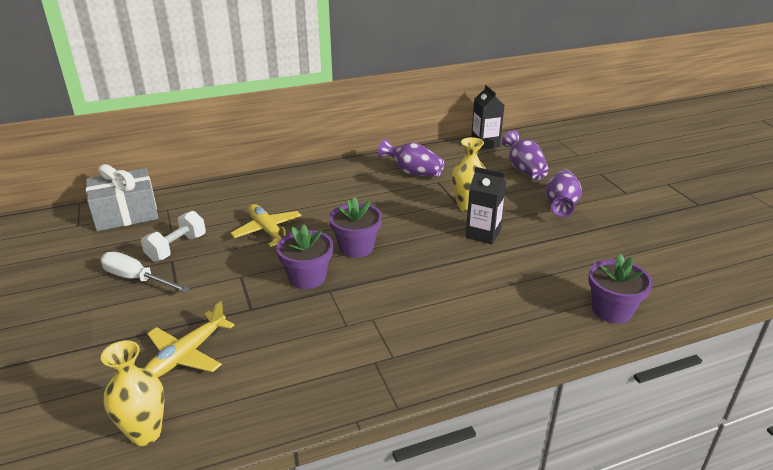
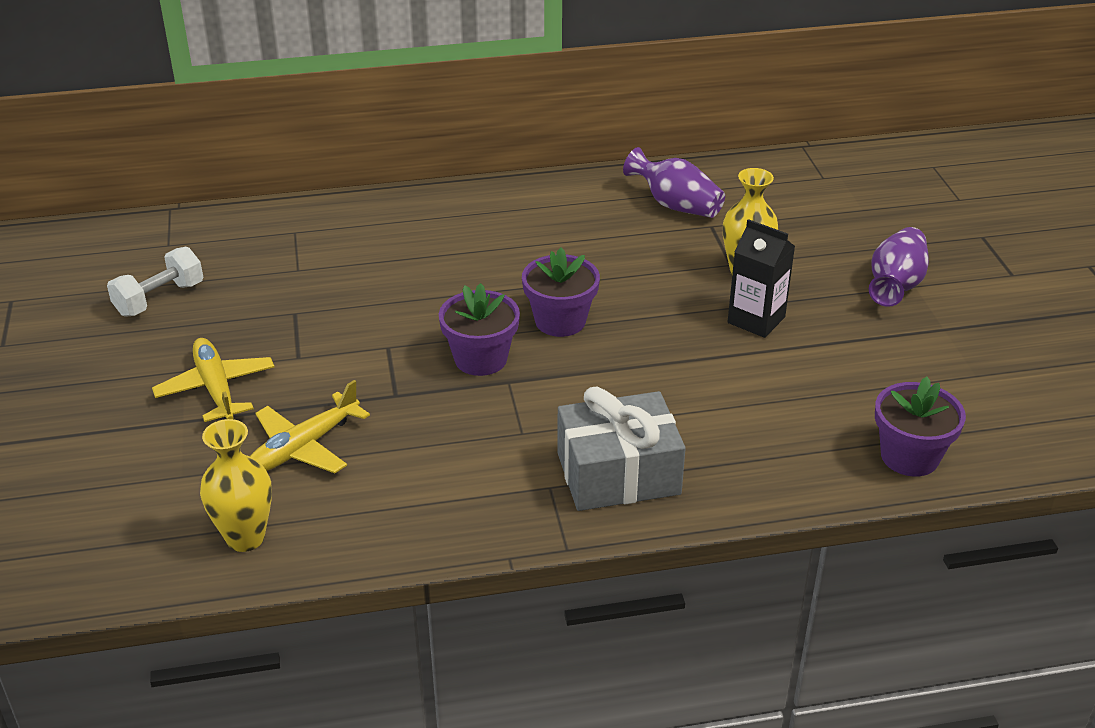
camera: 10 degrees right, 5 degrees up
(126, 213) = (236, 233): grey gift -> grey gift (618, 473)
(137, 279) = (245, 334): white screwdriver -> none
(177, 248) = (303, 294): white dumbbell -> white dumbbell (159, 299)
(268, 231) = (436, 282): yellow plane -> yellow plane (216, 389)
(485, 143) = (809, 164): black carton -> none
(524, 170) = (858, 218): purple vase -> none

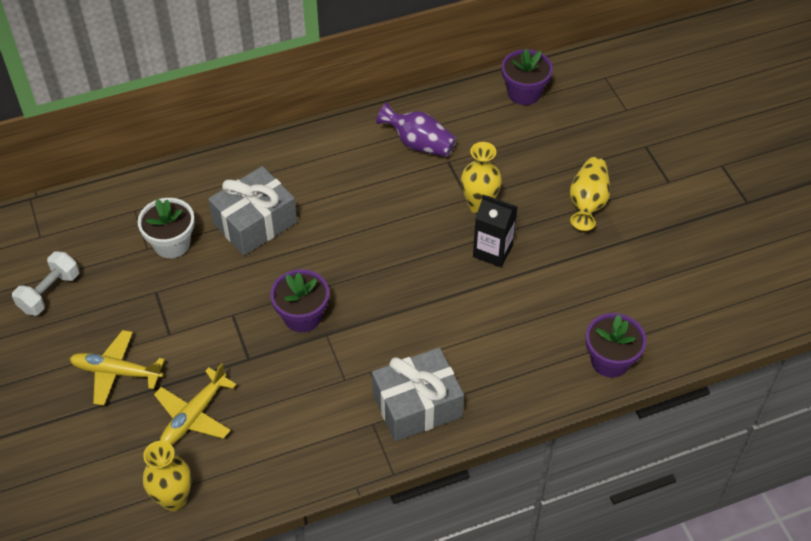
camera: 10 degrees left, 15 degrees up
(216, 389) = (117, 372): yellow plane -> yellow plane turned 45 degrees counterclockwise
(331, 268) = (172, 243): none -> white flower pot
(443, 259) = (255, 222): none -> grey gift
(560, 321) = (353, 272): purple flower pot -> purple flower pot (524, 93)
(895, 284) = (587, 203): purple vase -> yellow vase

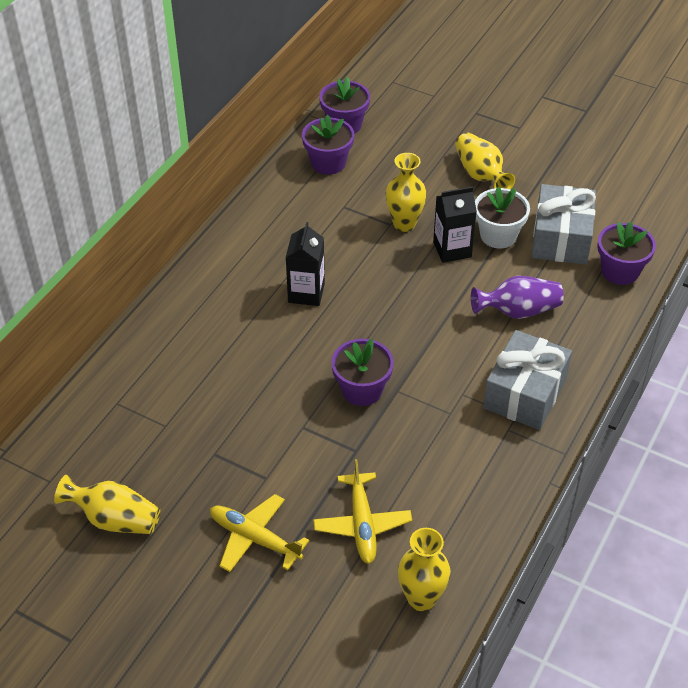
camera: 40 degrees left, 5 degrees down
(49, 292) = (114, 519): white dumbbell -> yellow vase
(117, 372) = (255, 539): yellow plane -> yellow plane turned 60 degrees clockwise
(172, 243) = (183, 407): white flower pot -> white flower pot (498, 235)
(255, 222) = (238, 346): grey gift -> grey gift (561, 238)
(345, 213) = (306, 293): none -> black carton
(419, 144) = (305, 207): purple vase -> purple vase (518, 311)
(476, 117) = (328, 163): none -> purple flower pot

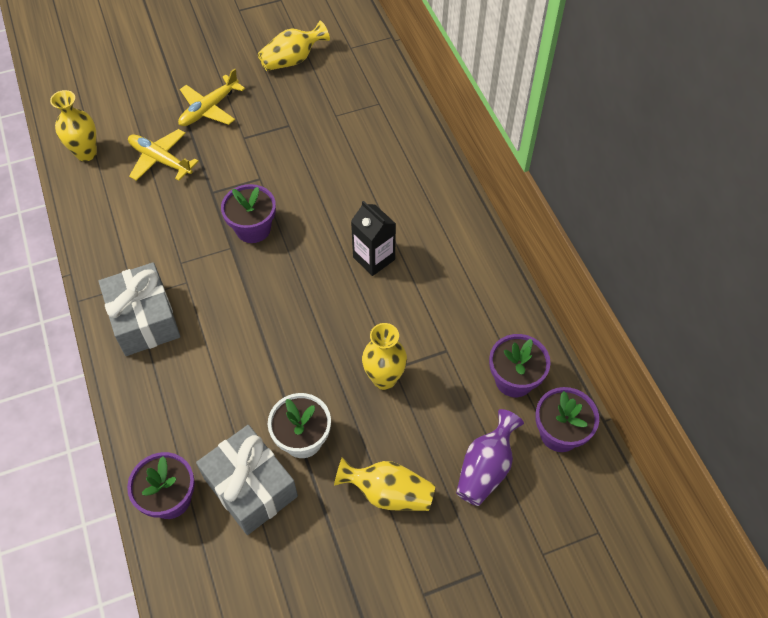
camera: 130 degrees right, 10 degrees up
(255, 539) = (209, 108): yellow plane -> yellow plane turned 150 degrees clockwise
(452, 249) = (322, 390): black carton -> none
(518, 311) = (214, 381): purple vase -> purple vase (485, 468)

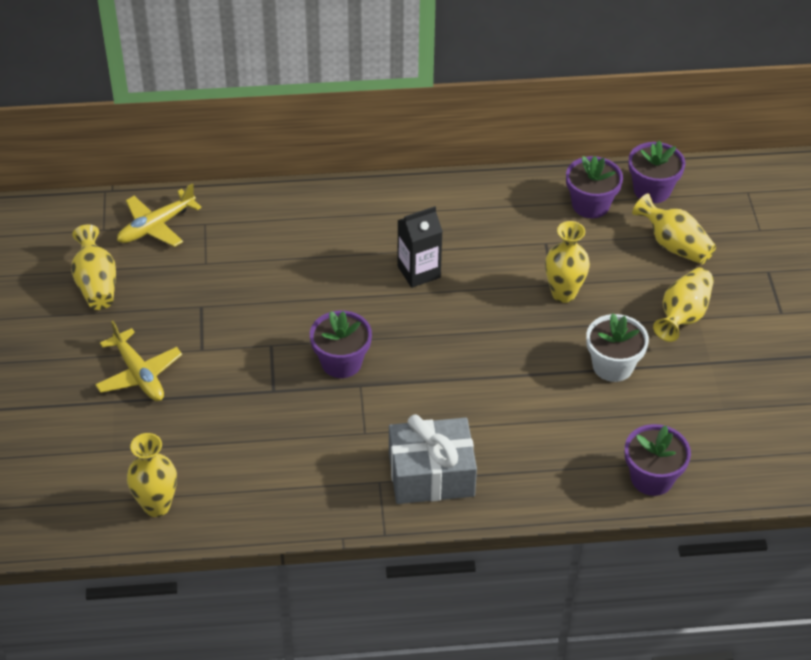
camera: 75 degrees left, 10 degrees down
(161, 160) = (202, 432): yellow plane -> yellow plane (156, 226)
(250, 487) = (654, 413): grey gift -> none
(485, 468) = (674, 245): purple vase -> yellow vase

